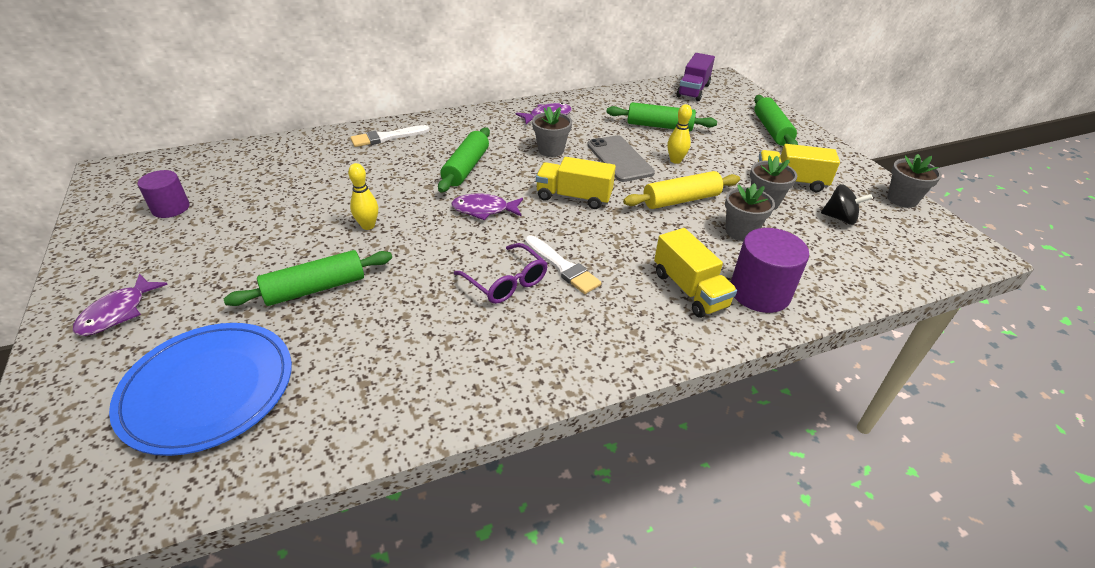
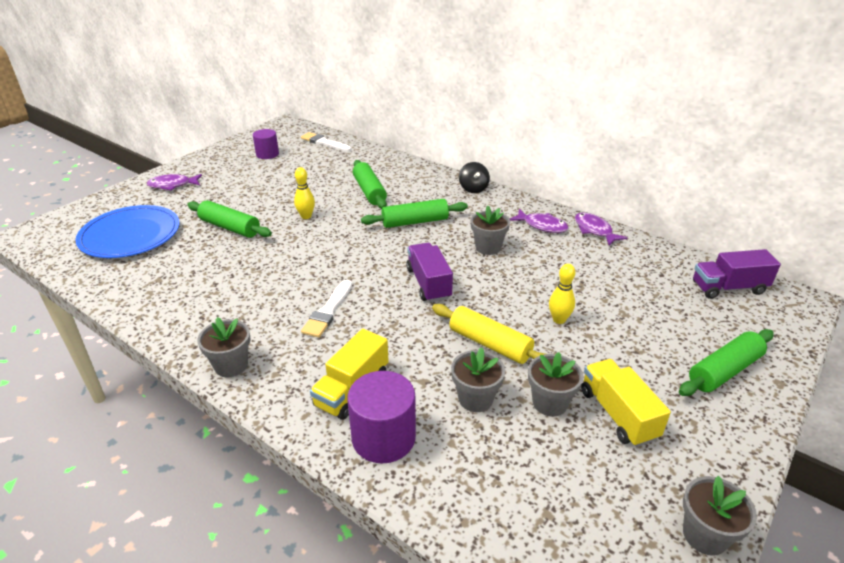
camera: 60 degrees right, 5 degrees down
(387, 137) = (417, 177): white brush -> white brush (324, 142)
(484, 210) = (368, 250): purple fish -> purple fish (594, 230)
(506, 282) = (289, 293): purple glasses -> none
(573, 197) = (428, 283): yellow truck -> purple truck
(598, 359) = (231, 365): none -> grey flower pot
(619, 159) = (519, 286): grey phone -> none
(659, 126) = (613, 290): green rolling pin -> green rolling pin (369, 191)
(840, 218) = (585, 475): black spinning top -> black spinning top (473, 188)

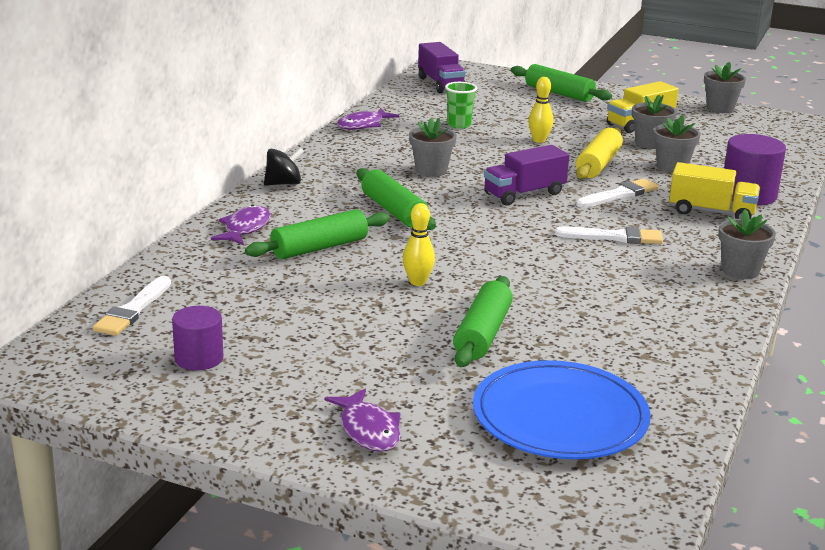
camera: 105 degrees left, 10 degrees down
(412, 338) = (619, 195): none -> white brush
(542, 226) = (366, 147): purple fish -> purple fish (245, 228)
(600, 279) = (459, 125): none -> green cup

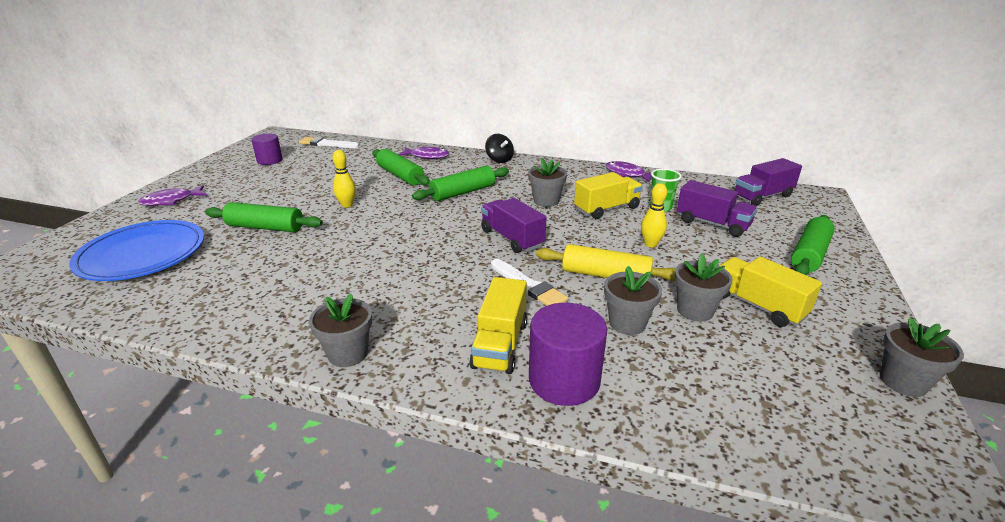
camera: 85 degrees right, 5 degrees up
(458, 146) = (606, 209): none -> yellow truck
(499, 112) = (712, 224): none -> purple truck
(614, 237) = (426, 281): white brush -> none

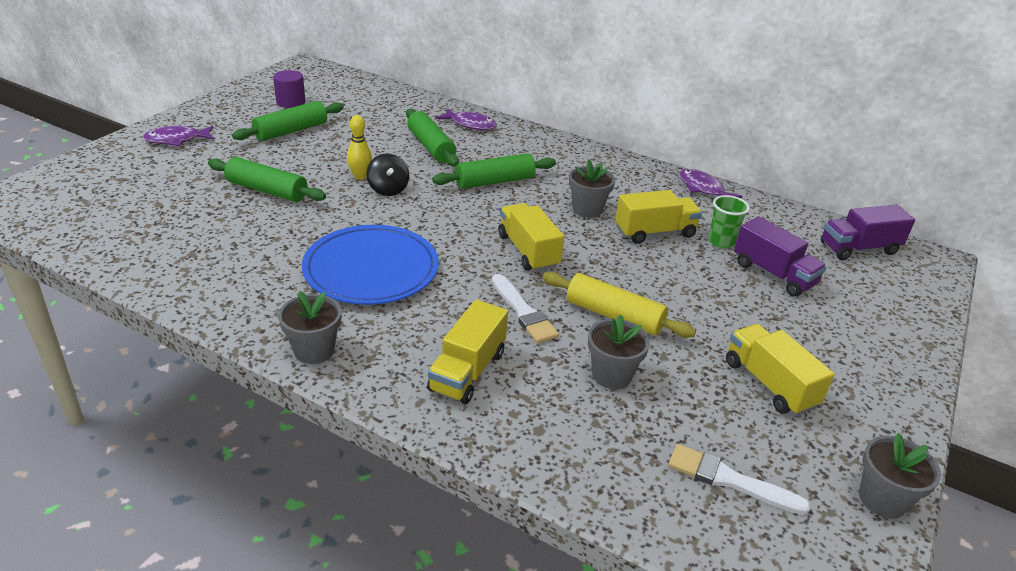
camera: 10 degrees right, 5 degrees up
(142, 254) = (139, 201): blue plate -> blue plate (371, 269)
(326, 144) = (359, 88): white brush -> white brush (729, 480)
(499, 160) = (554, 143): black spinning top -> black spinning top (388, 189)
(512, 238) = (528, 251): purple truck -> yellow truck
(564, 380) = (517, 421): purple cylinder -> none
(650, 244) = (685, 287): yellow bowling pin -> none
(695, 310) = (694, 375): grey flower pot -> none
(809, 254) = (870, 335): green rolling pin -> green rolling pin (291, 131)

